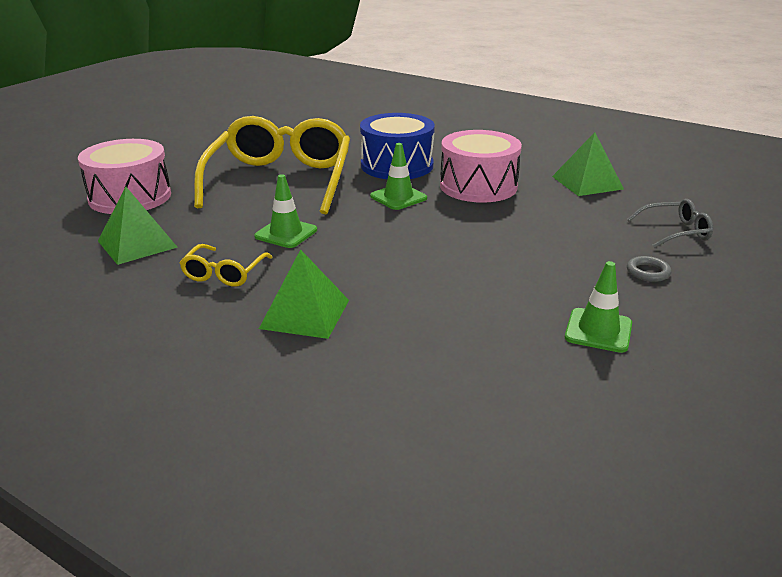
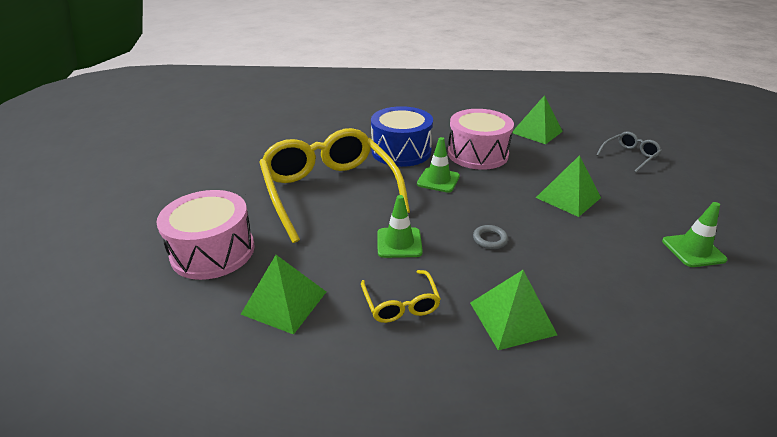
camera: 30 degrees left, 5 degrees up
(522, 247) = (568, 197): none -> green pyramid
(648, 272) = (656, 192): grey ring -> grey ring (490, 239)

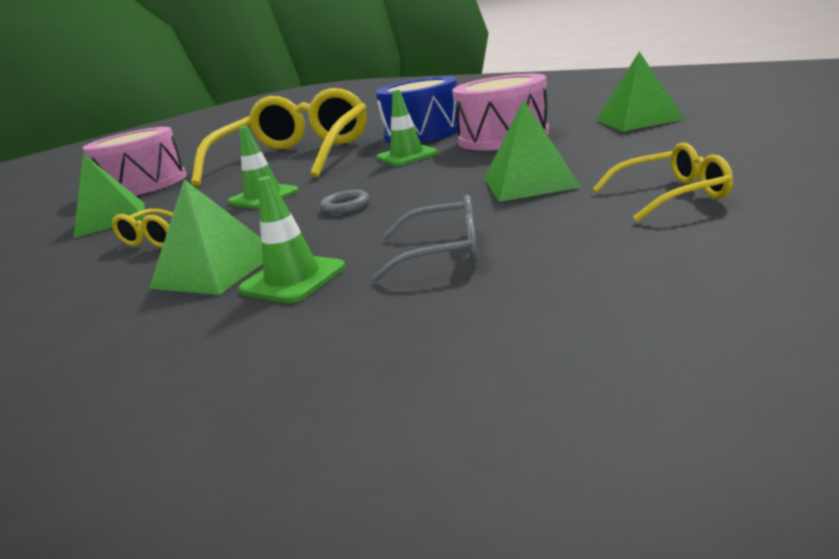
camera: 45 degrees right, 10 degrees down
(629, 156) = (751, 148): grey glasses -> grey glasses (442, 251)
(649, 197) = (670, 195): none -> yellow glasses
(693, 250) = (603, 264): green traffic cone -> green traffic cone (293, 279)

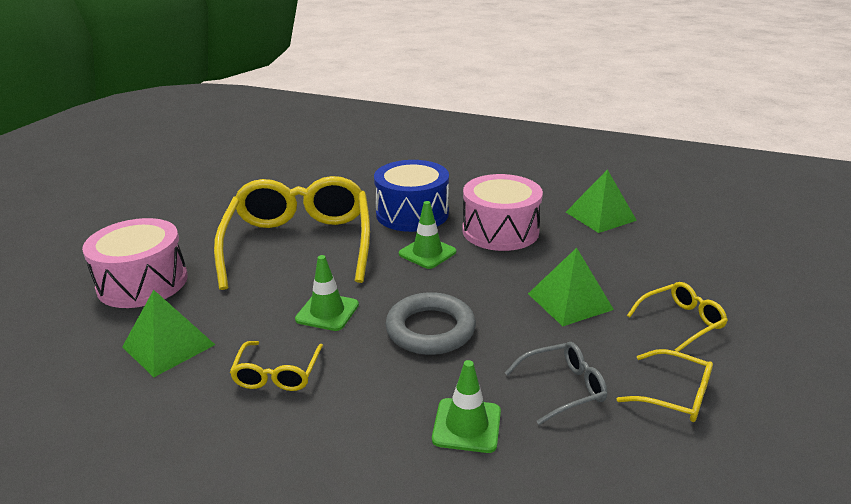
camera: 25 degrees left, 5 degrees up
(215, 269) = (381, 418): green pyramid -> none
(345, 206) = (430, 329): grey ring -> grey ring, size x2.10
(594, 261) = (674, 395): none -> yellow glasses

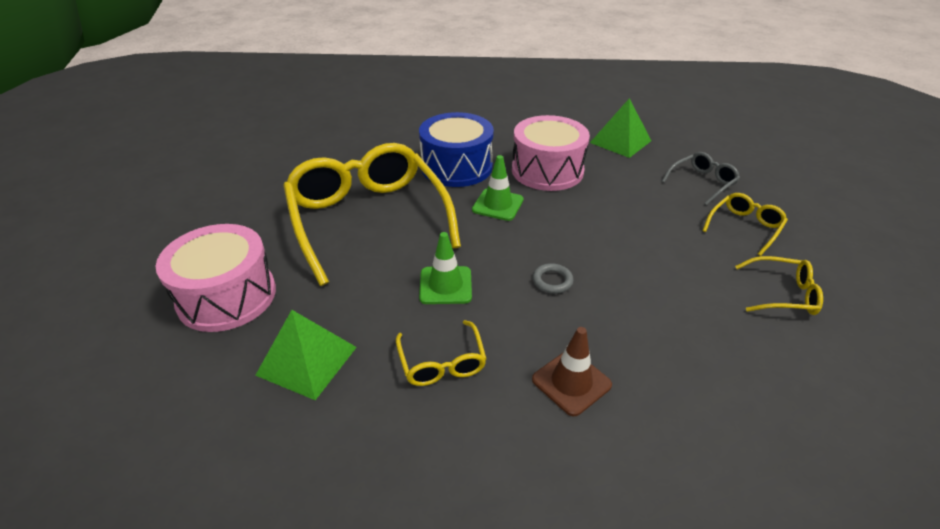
camera: 20 degrees left, 10 degrees up
(382, 420) = (571, 382): none -> brown traffic cone
(430, 329) = (552, 281): grey ring -> grey ring, size x0.48
(466, 425) = (645, 366): green traffic cone -> none
(563, 388) = (697, 310): grey glasses -> grey glasses (702, 183)
(570, 301) = (649, 227): green pyramid -> none

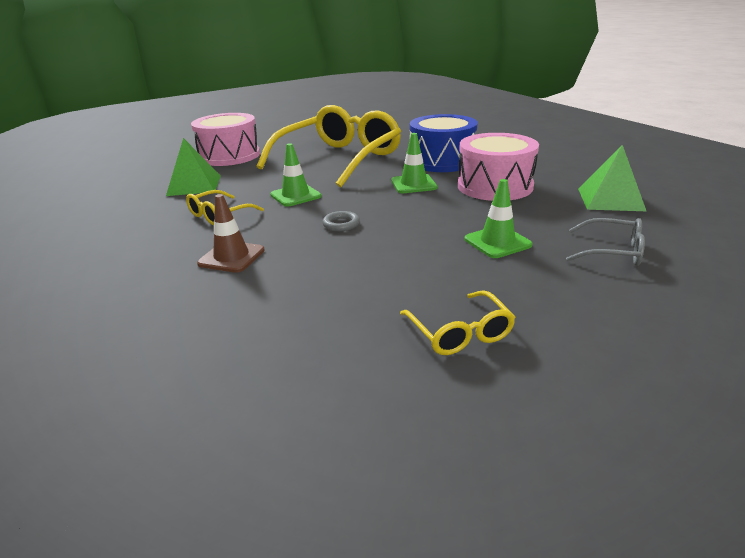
camera: 60 degrees right, 10 degrees down
(655, 218) = (497, 242): none -> green traffic cone
(744, 227) = (561, 290): yellow glasses -> none

